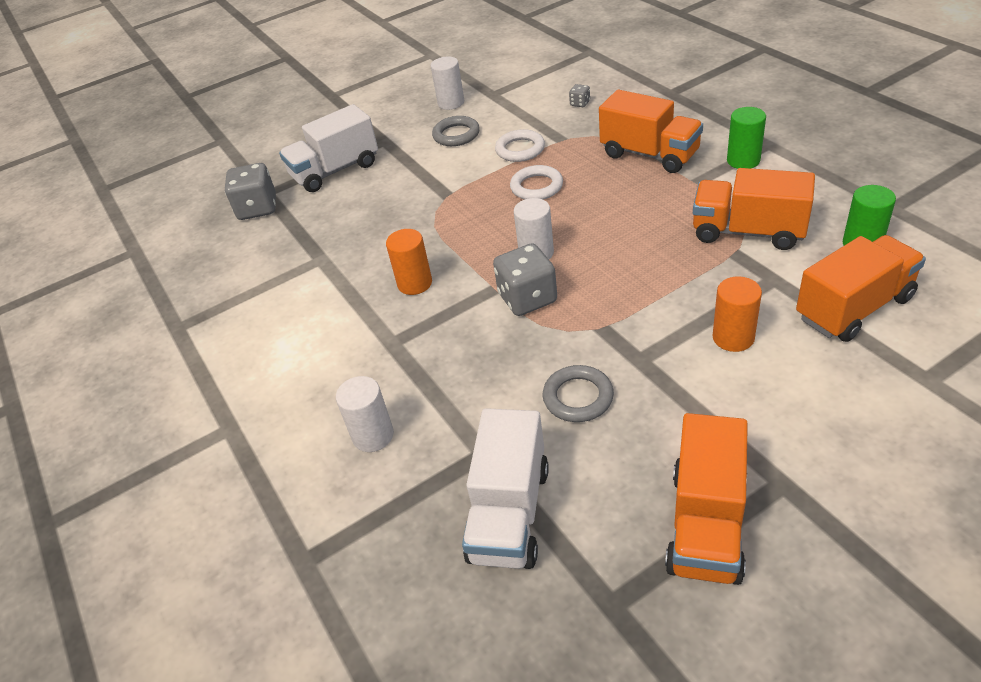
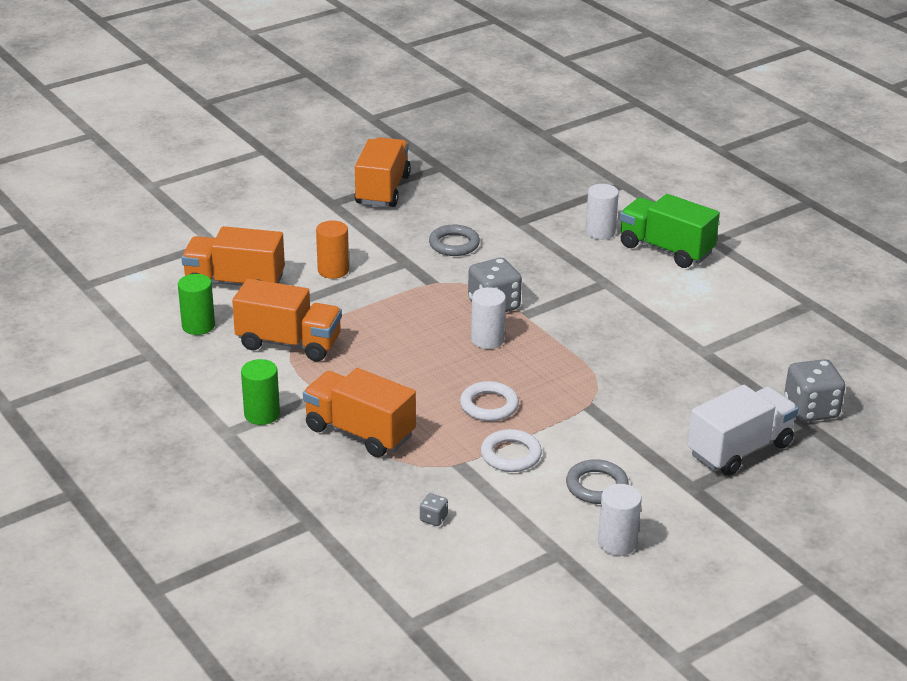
camera: 170 degrees right, 10 degrees down
(298, 405) = (665, 249): none -> green truck
(415, 283) = (599, 323): orange cylinder -> none
(509, 513) = (499, 197): white truck -> none
(853, 308) = (235, 283): orange truck -> orange truck turned 45 degrees clockwise

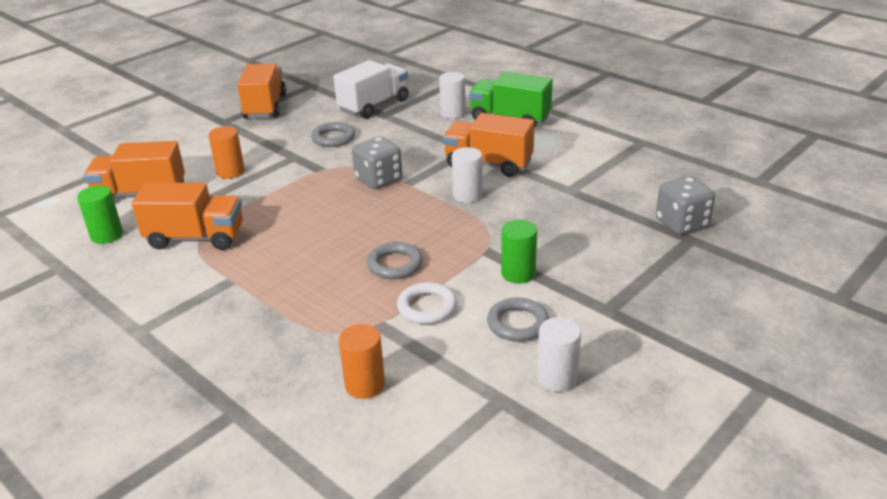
camera: 10 degrees left, 0 degrees up
(262, 414) = (174, 307): green cylinder -> green cylinder (518, 273)
(359, 432) = (274, 309): orange truck -> orange truck (488, 164)
(433, 518) = (365, 385): grey dice -> orange cylinder
(487, 340) = (379, 208): white cylinder -> white cylinder (467, 195)
(489, 405) = (395, 264): white ring -> grey ring
(739, 449) = (636, 267): white truck -> white truck (374, 106)

